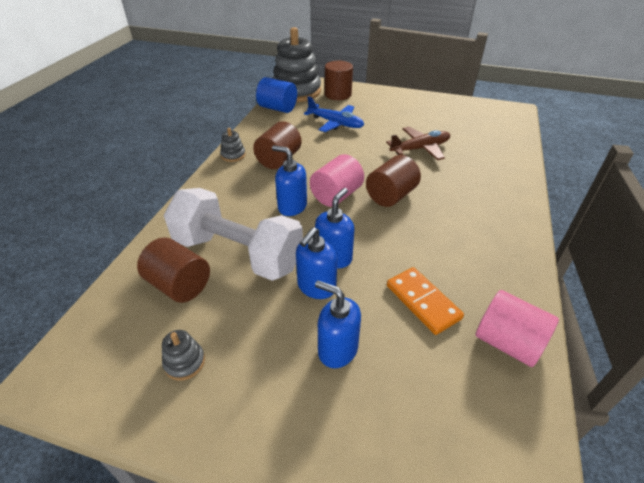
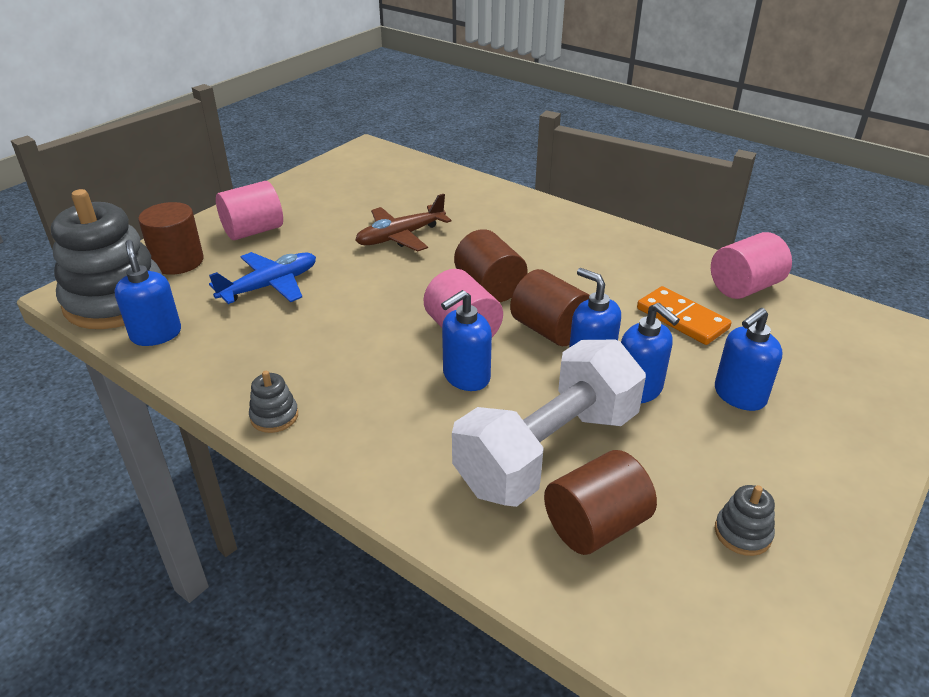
camera: 70 degrees left, 5 degrees down
(277, 108) = (156, 334): blue cylinder -> blue soap dispenser
(278, 160) = (330, 366): brown cylinder -> brown cylinder (549, 330)
(382, 104) = (253, 231): none -> pink cylinder
(420, 149) = (400, 236): brown plane -> brown plane turned 120 degrees counterclockwise
(423, 302) = (682, 318): orange domino -> orange domino turned 60 degrees clockwise

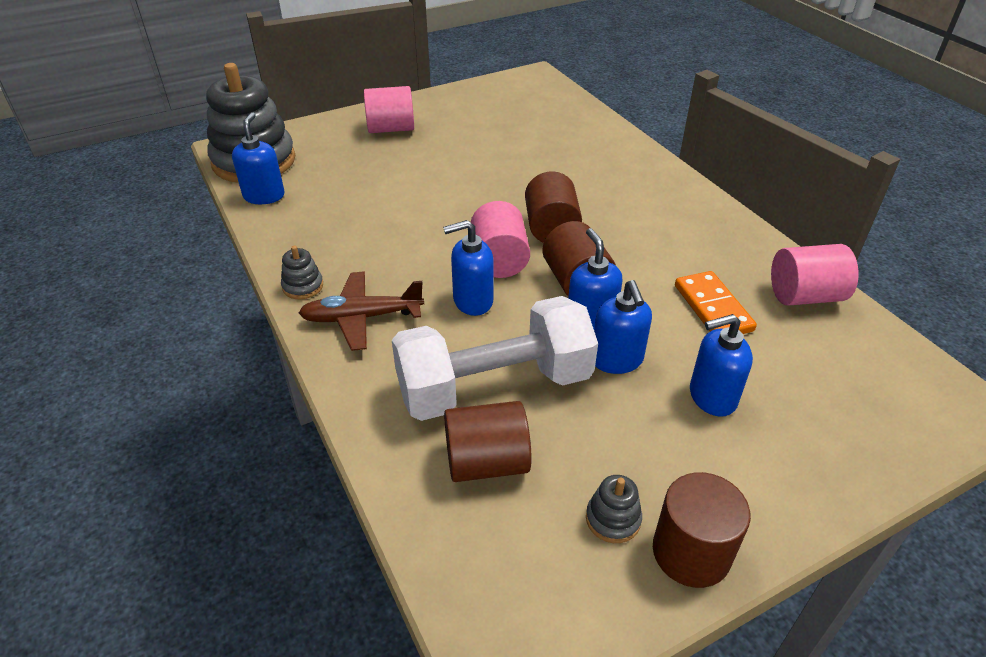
camera: 25 degrees right, 5 degrees up
(178, 261) = (318, 141): brown cylinder -> brown cylinder (691, 552)
(270, 286) = (372, 179): blue plane -> none
(400, 236) = (507, 162): brown plane -> brown plane (362, 317)

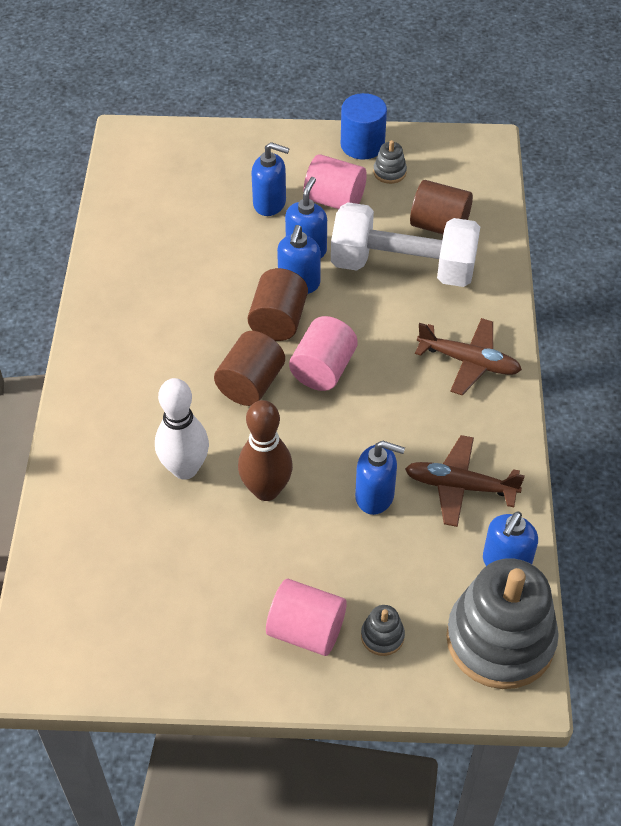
camera: 150 degrees left, 10 degrees up
(303, 286) = (505, 415): grey stacking toy -> grey stacking toy (382, 636)
(322, 225) = (460, 486): none -> brown plane
(472, 301) = (373, 339): blue soap dispenser -> blue soap dispenser (375, 496)
(476, 176) = (266, 490): none -> brown bowling pin
(545, 167) = (185, 469): none -> white bowling pin
(691, 552) = (362, 145): brown cylinder -> blue cylinder
(713, 308) = (200, 256): orange domino -> none
(805, 296) = (124, 236): pink cylinder -> pink cylinder (334, 200)

